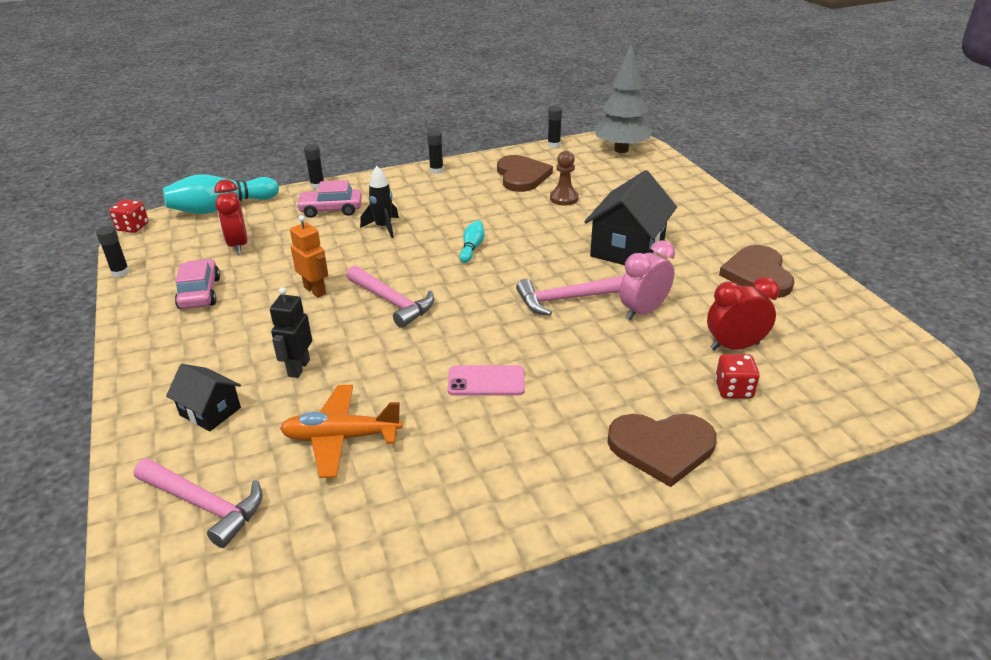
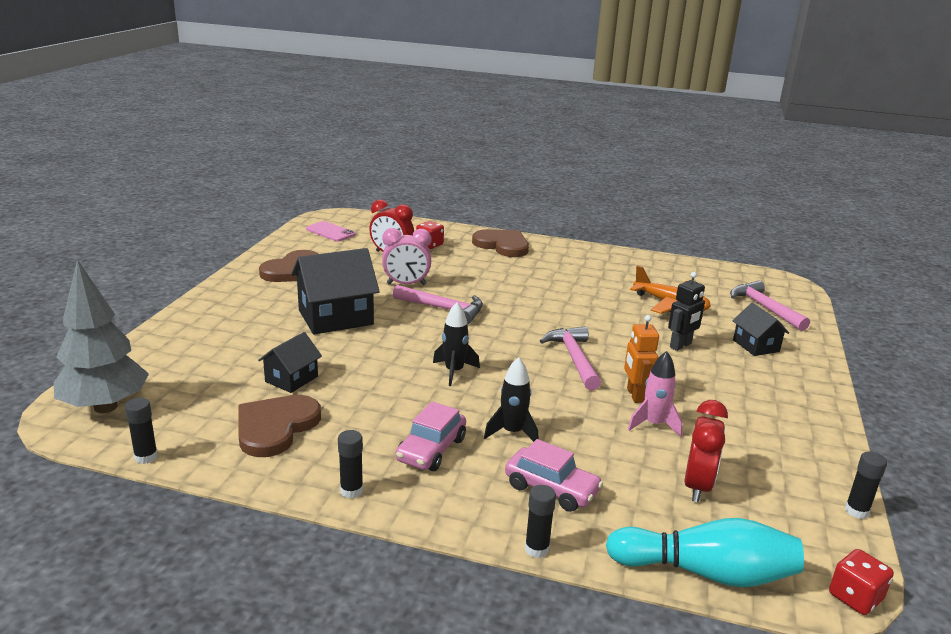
camera: 145 degrees left, 10 degrees down
(200, 293) = (755, 441): pink car -> pink car (431, 450)
(287, 273) = (653, 424): none -> pink rocket
(472, 248) = (454, 372): turquoise bowling pin -> black rocket
(486, 381) = (558, 294): pink phone -> pink phone (330, 232)
(564, 198) = (291, 379): brown pawn -> black house

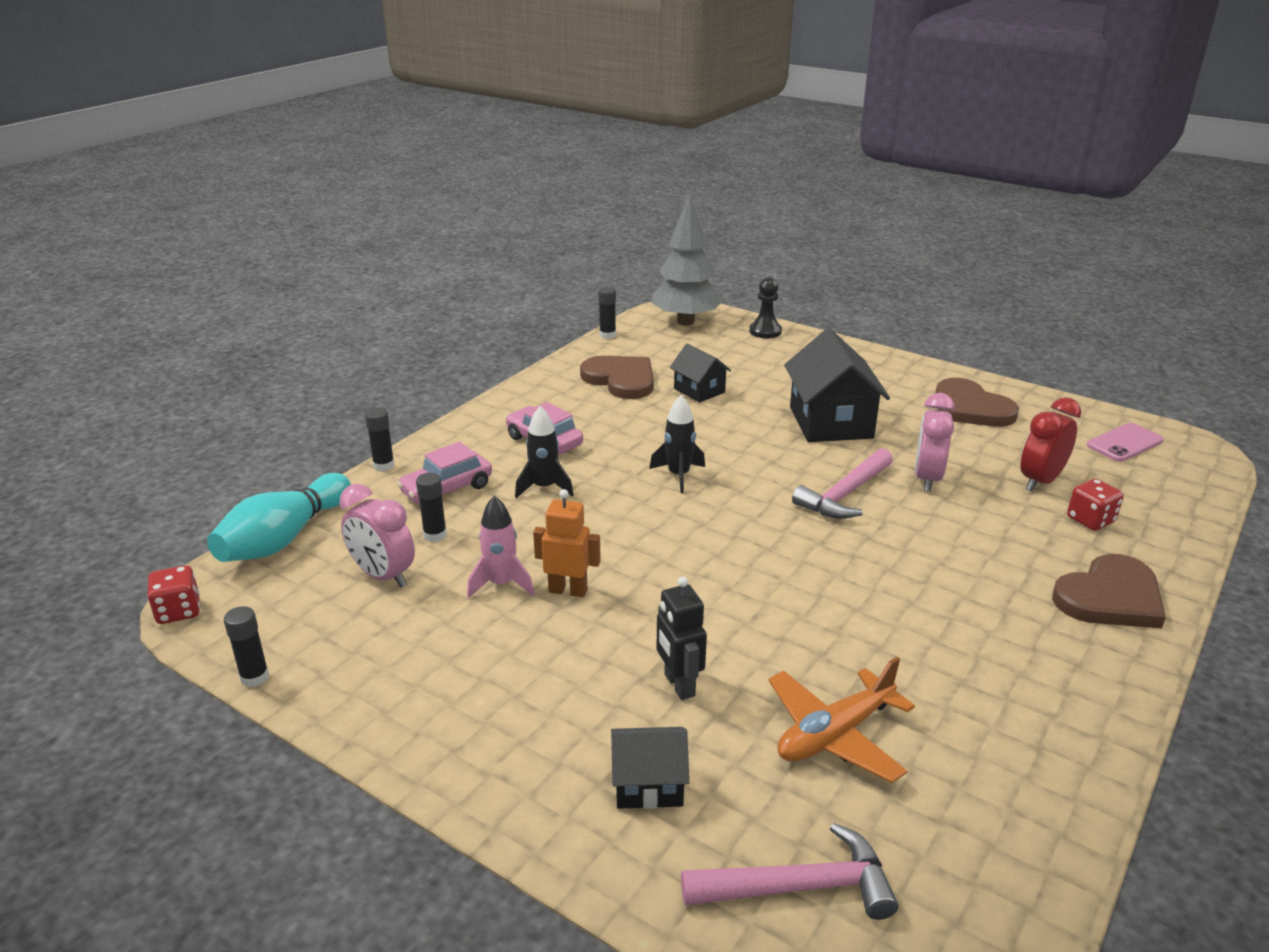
camera: 110 degrees right, 5 degrees up
(139, 357) = (765, 331): none -> black pawn
(351, 491) = (513, 402): black glue stick -> black glue stick (435, 535)
(574, 358) = (677, 567): pink hammer -> none
(697, 486) = (383, 576): red clock -> pink clock

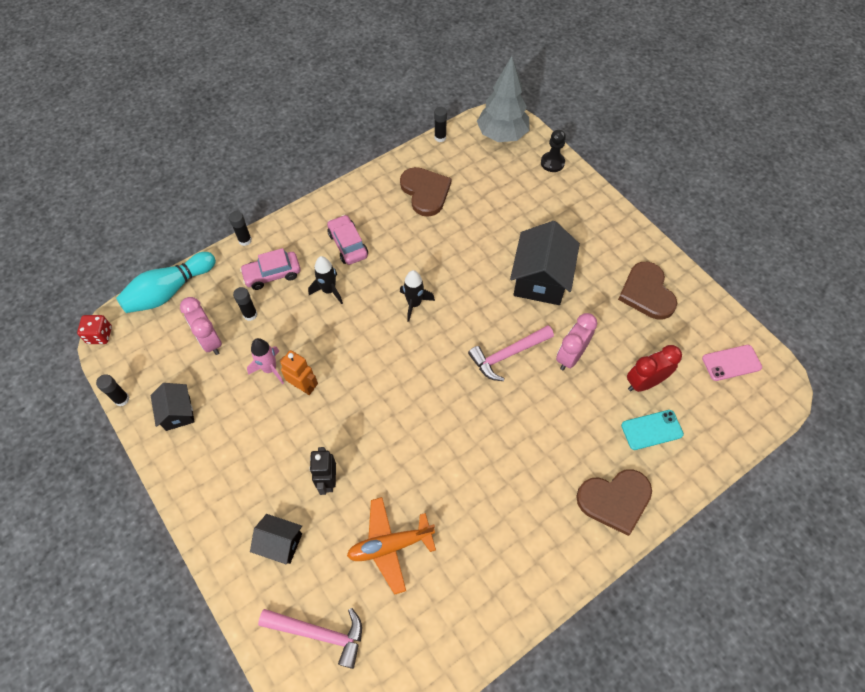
camera: 20 degrees right, 30 degrees up
(699, 390) = (471, 219): black house -> black house (178, 412)
(1090, 520) = (651, 430): red dice -> turquoise phone

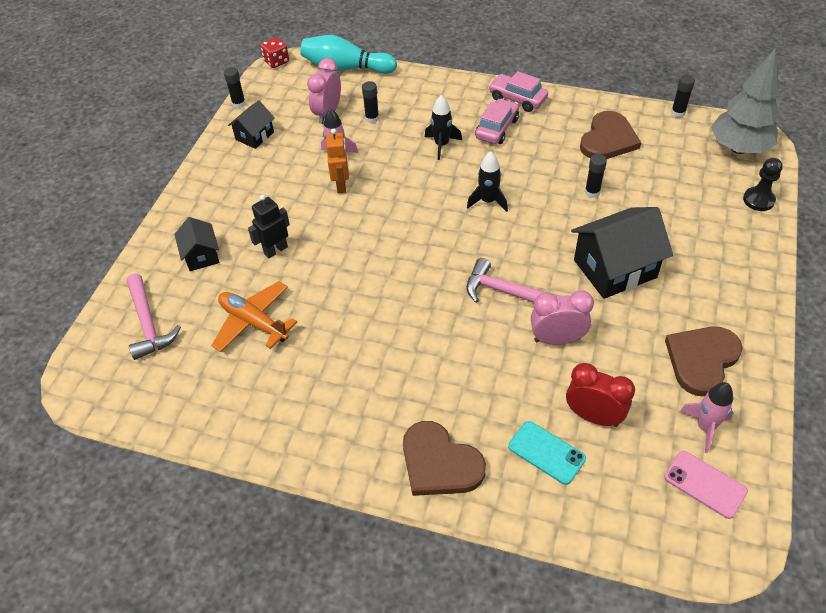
camera: 55 degrees right, 10 degrees down
(245, 240) = (432, 74): black glue stick -> black glue stick (592, 192)
(272, 274) = (419, 107): pink car -> pink car (517, 99)
(694, 331) = (705, 427): none -> pink rocket

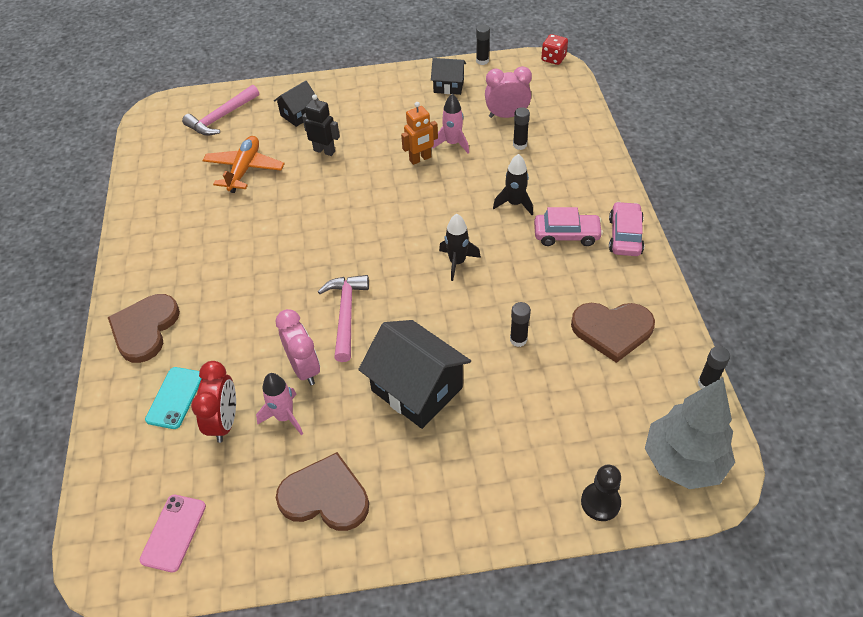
camera: 65 degrees right, 0 degrees up
(346, 68) = (578, 102): turquoise bowling pin -> none
(705, 427) = (241, 518): pink rocket -> pink rocket (285, 417)

